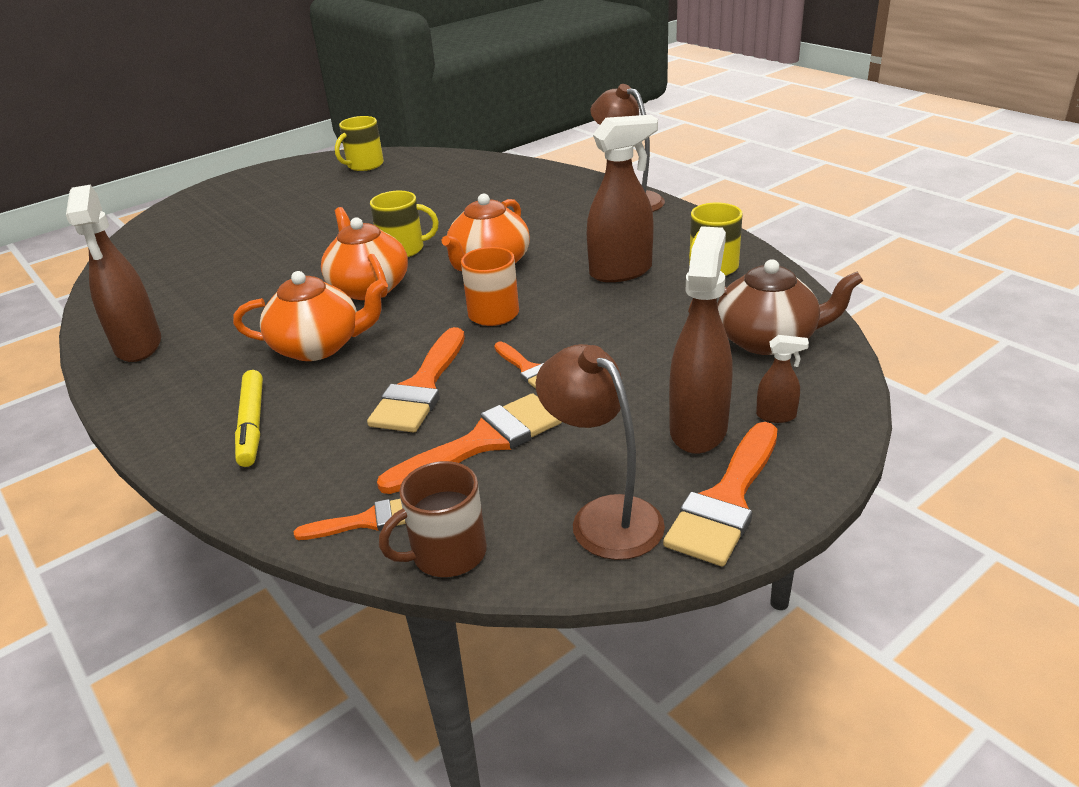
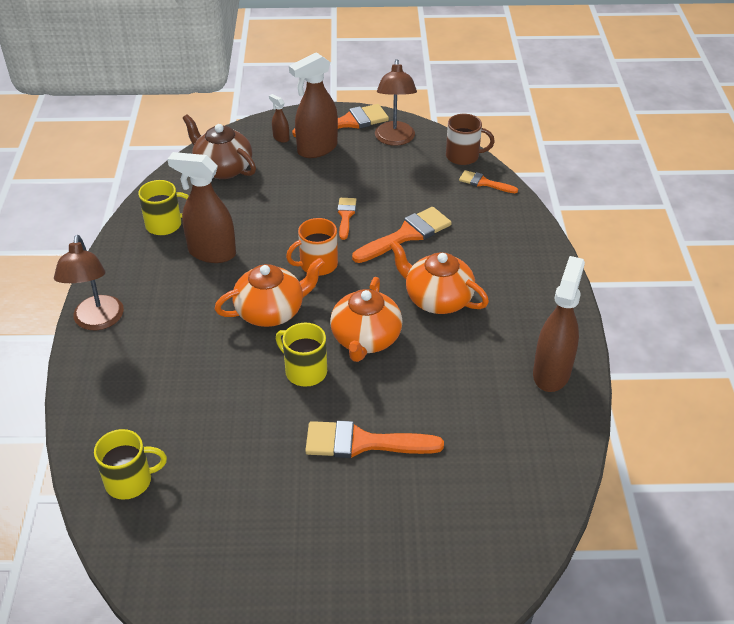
camera: 145 degrees left, 10 degrees up
(252, 424) = (507, 260): yellow marker -> none
(364, 165) = (195, 574): yellow mug -> yellow mug (130, 481)
(483, 442) = (407, 190): orange brush -> orange brush (363, 442)

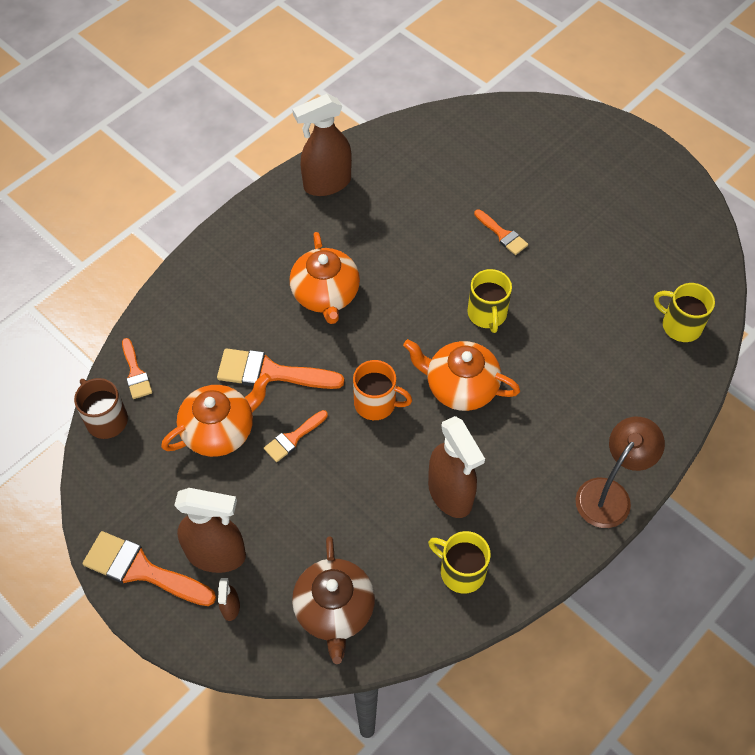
camera: 135 degrees left, 15 degrees up
(363, 442) = (502, 234): orange brush -> orange brush, size x0.57
(365, 339) = (416, 304): orange teapot -> orange teapot (220, 430)
(395, 139) = (132, 499): brown lamp -> none

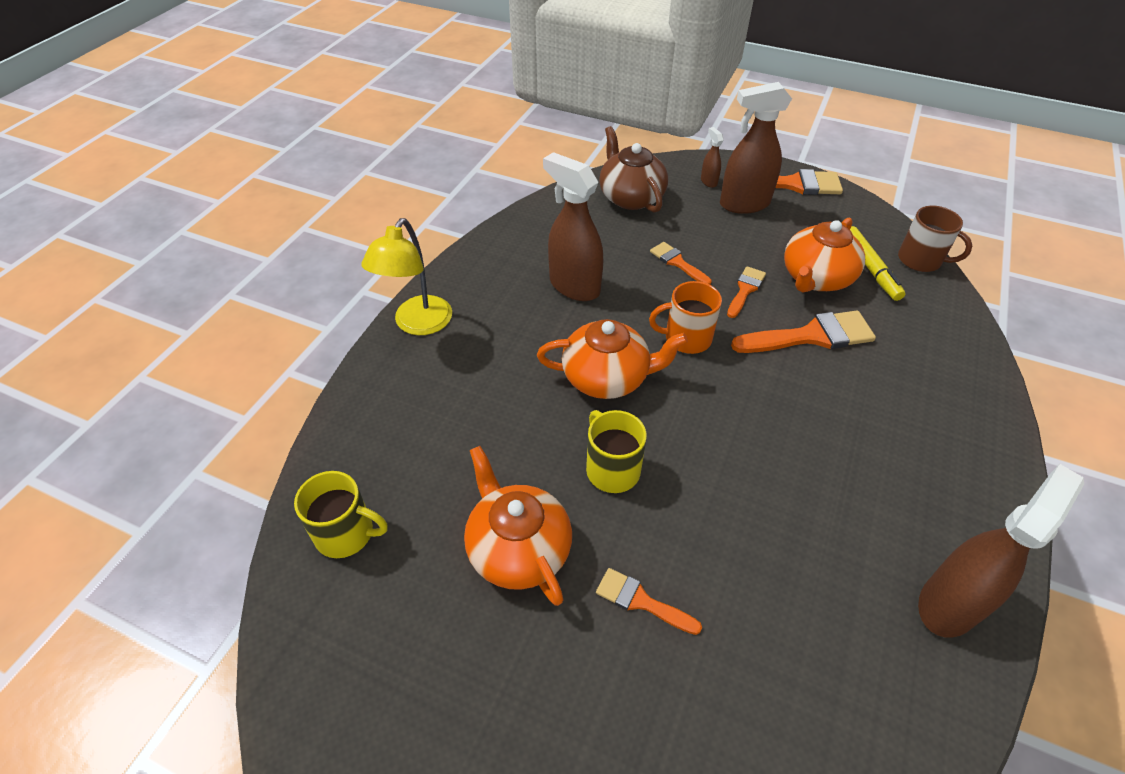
camera: 160 degrees right, 10 degrees down
(135, 373) = (937, 300): orange brush -> orange brush (677, 262)
(160, 426) = (870, 268): none -> yellow marker
(326, 295) = (819, 433): orange teapot -> orange teapot (518, 549)
(461, 571) = (541, 240): yellow mug -> none
(609, 494) = (418, 324): brown lamp -> yellow lamp

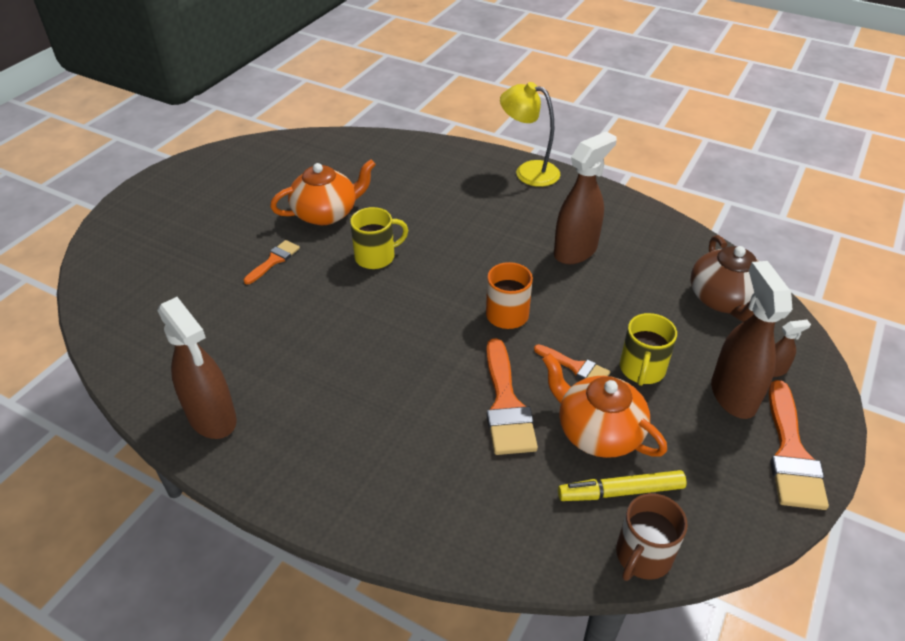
camera: 95 degrees right, 5 degrees down
(346, 533) = (356, 152): yellow mug -> yellow mug (642, 369)
(607, 377) = (464, 262): orange teapot -> none
(630, 197) = (724, 300): brown teapot -> brown teapot turned 105 degrees clockwise
(677, 262) = (615, 322): orange brush -> none

